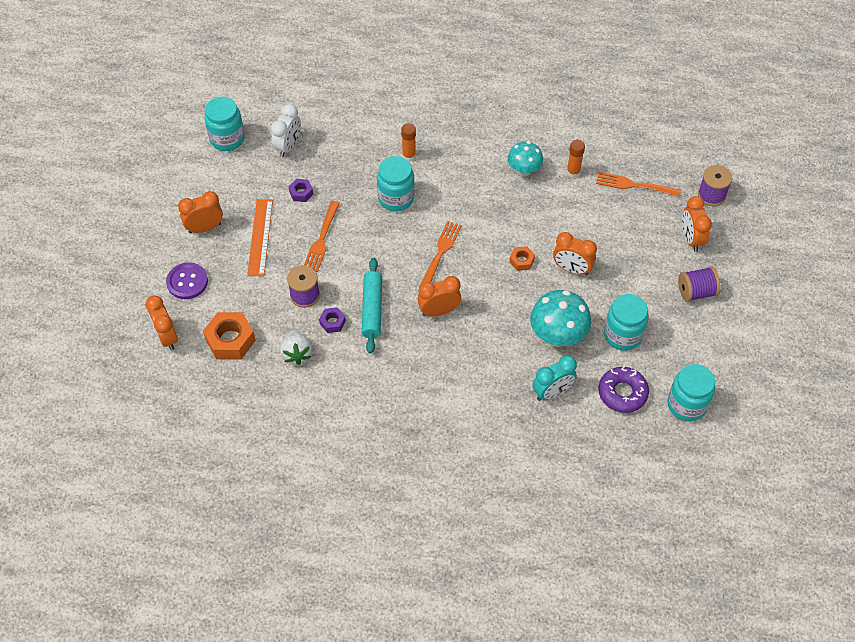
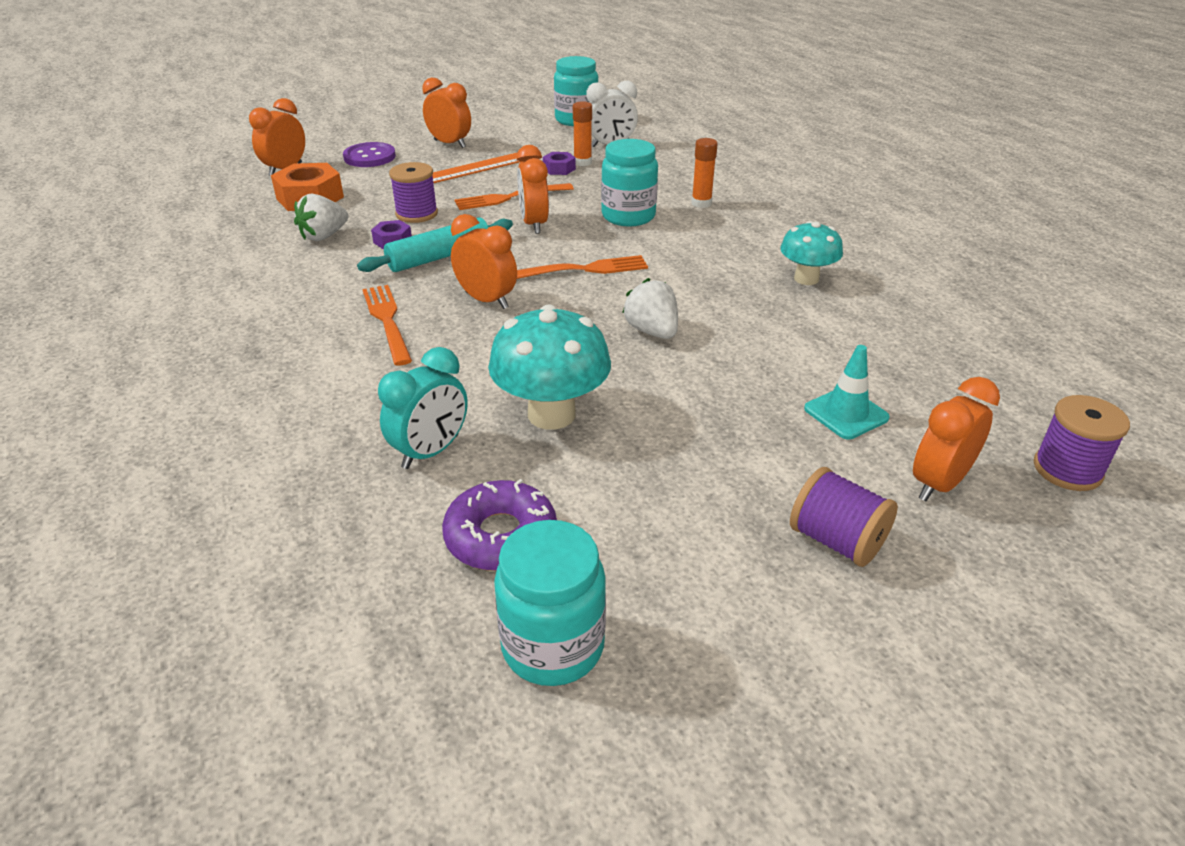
camera: 55 degrees right, 20 degrees down
(521, 261) = (652, 331): orange nut -> white strawberry
(552, 392) = (431, 452): turquoise clock -> turquoise clock turned 75 degrees counterclockwise
(572, 269) = (696, 379): orange clock -> orange clock (534, 224)
(573, 172) = (868, 316): orange glue stick -> orange glue stick (582, 162)
(623, 335) = (630, 485): turquoise jar -> none
(632, 235) = (846, 413): none -> turquoise traffic cone
(634, 185) = (940, 377): orange fork -> orange fork (387, 321)

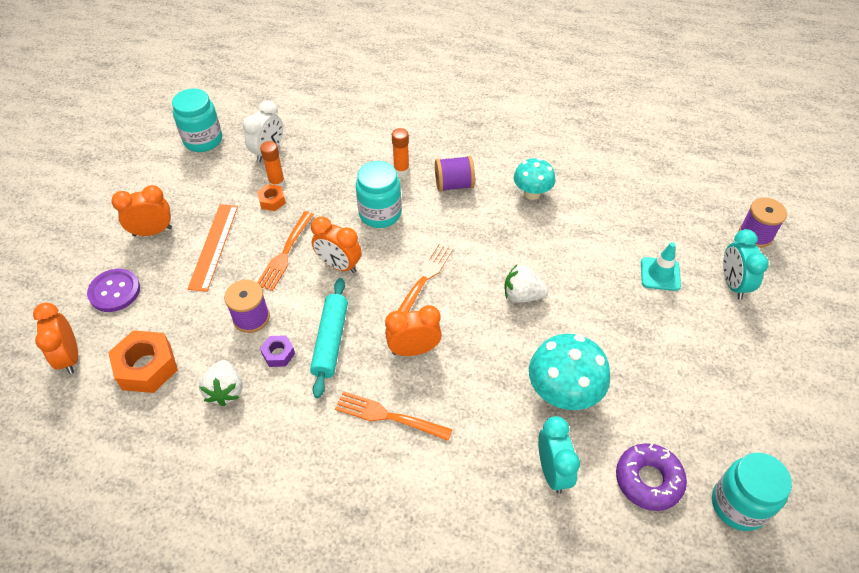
camera: 50 degrees left, 15 degrees up
(559, 169) = (272, 201): purple nut -> orange nut
(836, 541) = (743, 349): purple spool -> purple spool (454, 185)
(938, 484) = (733, 284): orange clock -> turquoise clock

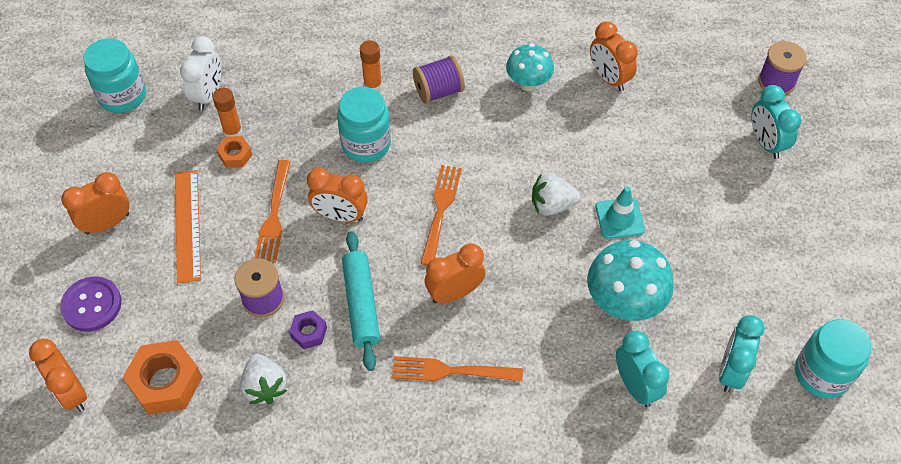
camera: 15 degrees left, 5 degrees up
(603, 203) = (609, 78): none -> orange clock
(648, 480) = (731, 371): purple donut -> turquoise clock
(660, 274) = (689, 148): turquoise traffic cone -> turquoise traffic cone (619, 218)

